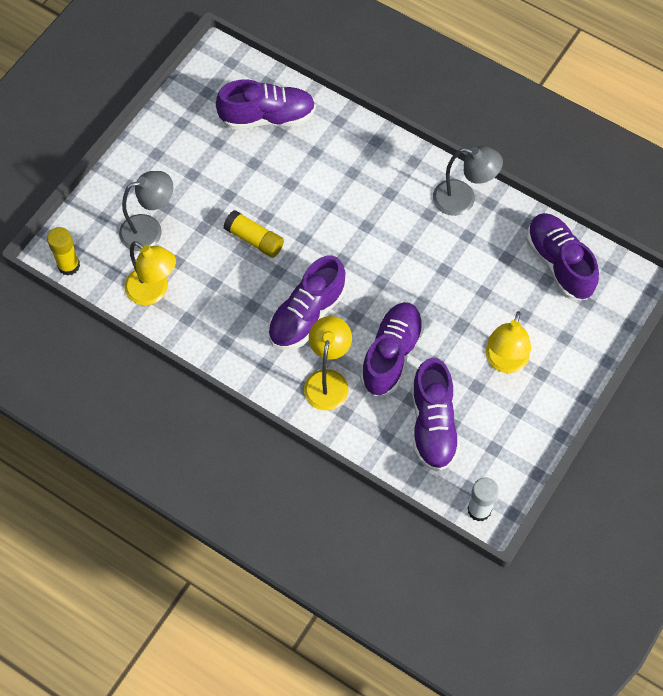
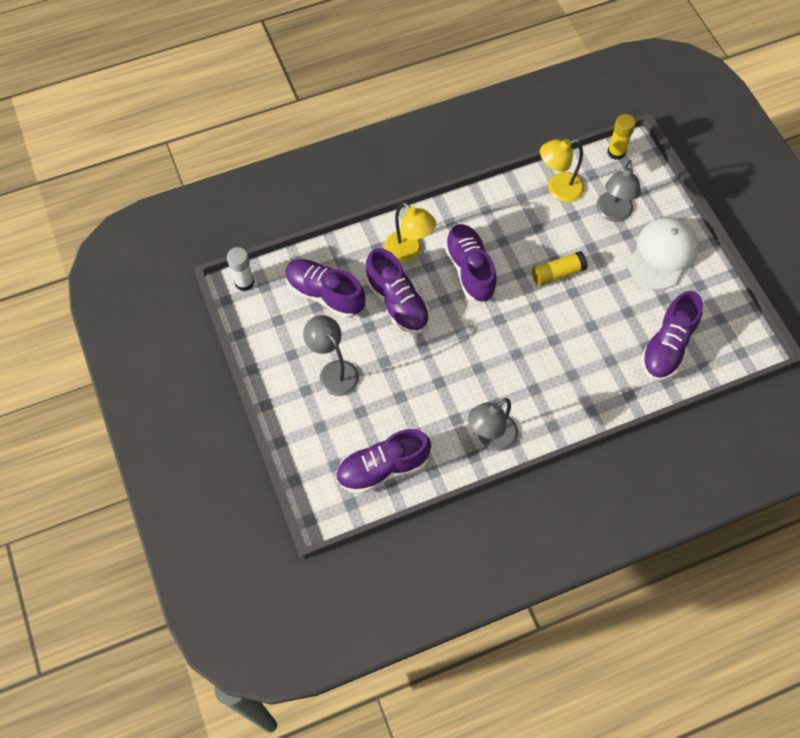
camera: 125 degrees right, 0 degrees up
(169, 167) = (662, 254): none -> white cap
(504, 362) = (334, 371): yellow lamp -> grey lamp
(559, 263) = (382, 468): purple shoe -> purple shoe turned 150 degrees clockwise

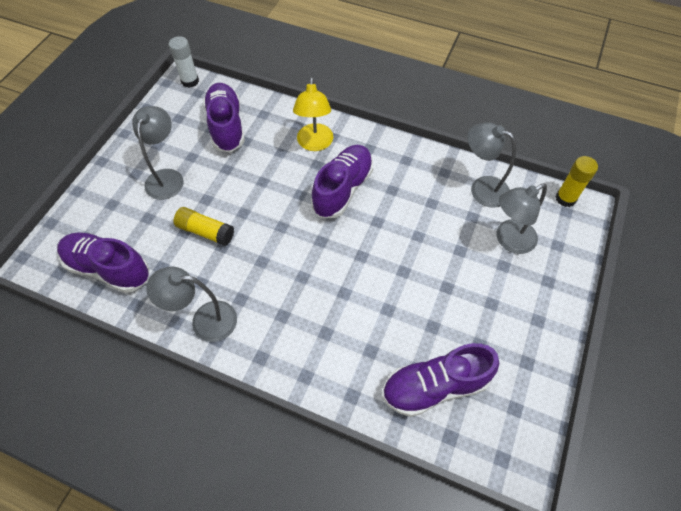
camera: 45 degrees right, 5 degrees down
(397, 302) = (264, 169): purple shoe -> none
(557, 273) = (408, 247): yellow glue stick -> yellow glue stick (205, 231)
(558, 189) = (481, 188): yellow lamp -> grey lamp
(662, 254) = (518, 307): white cap -> none

